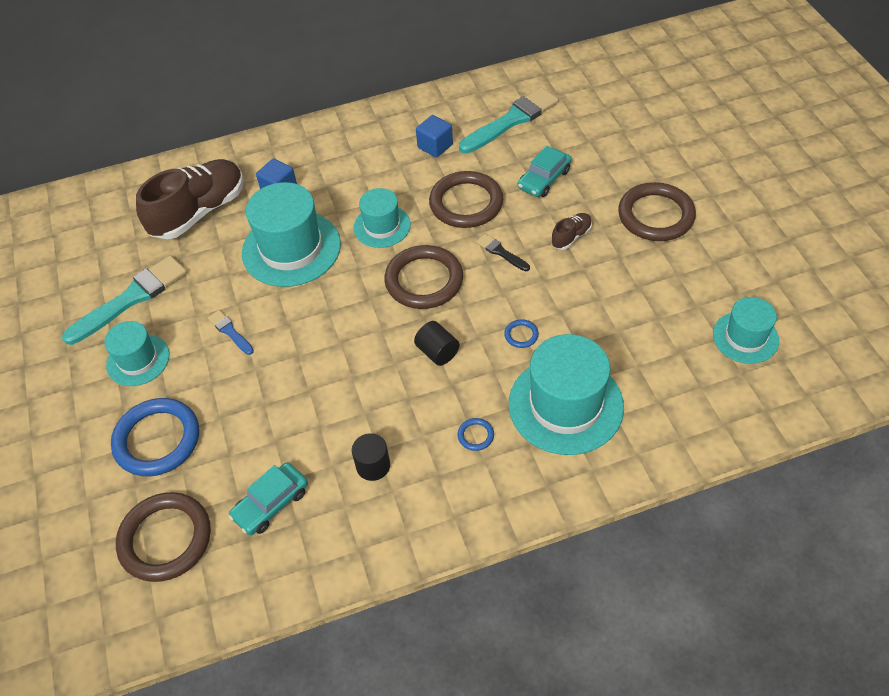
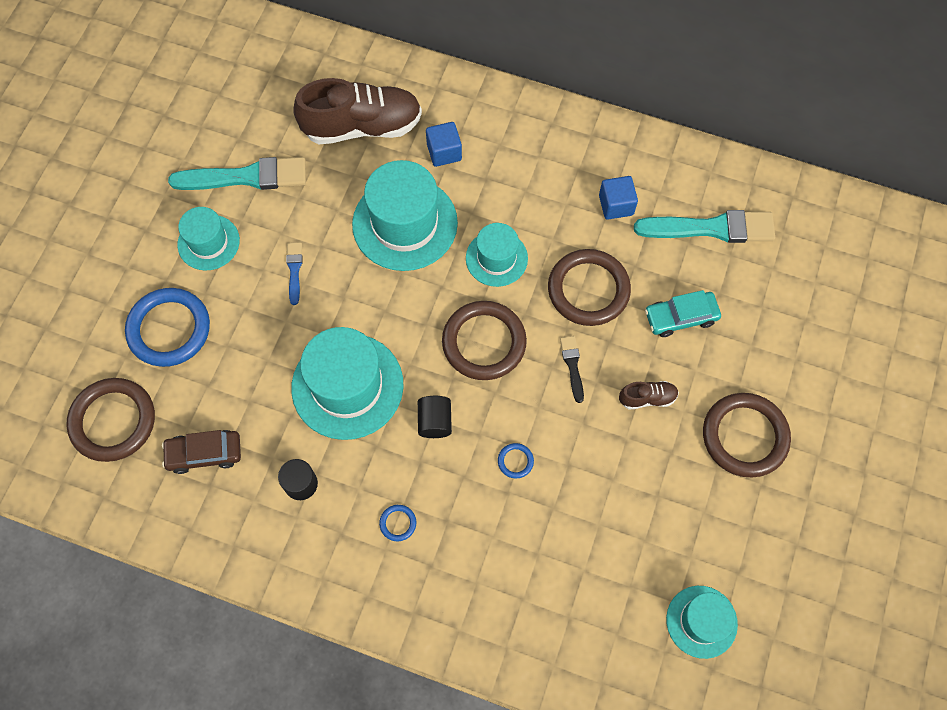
camera: 35 degrees right, 15 degrees up
(271, 503) = (204, 453): turquoise car -> brown car
(565, 405) = (491, 556): turquoise hat -> turquoise hat (347, 386)

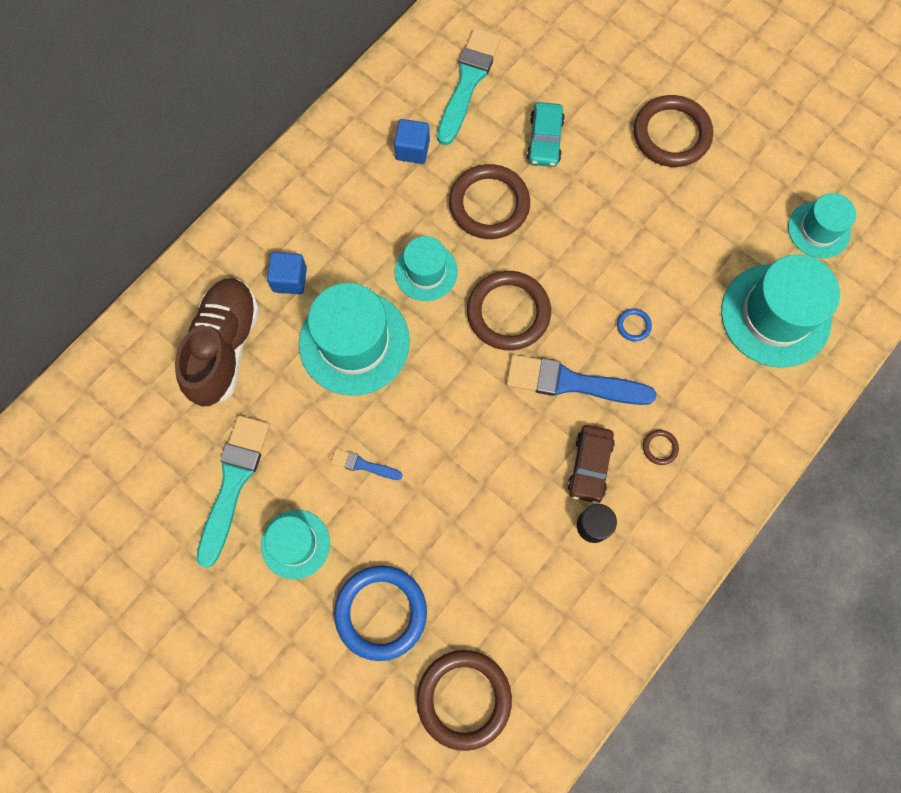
camera: 70 degrees left, 5 degrees up
(204, 453) = (531, 612): brown car -> brown car (589, 466)
(347, 386) = (508, 451): turquoise hat -> turquoise hat (775, 315)
(398, 523) = (660, 448): blue ring -> brown ring
(435, 421) = (572, 382): black cylinder -> blue brush
(572, 365) = (559, 245): black brush -> none
(647, 398) = (611, 196): brown shoe -> none

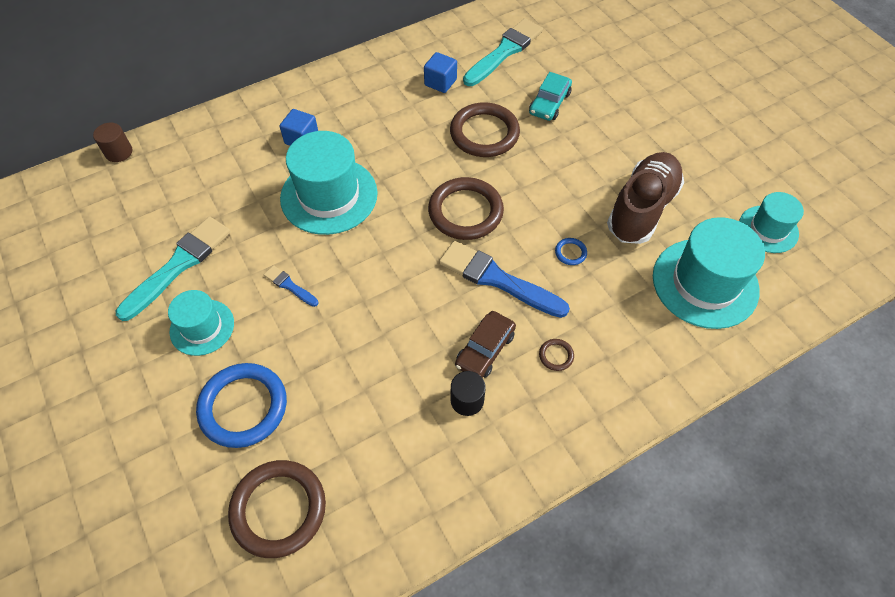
camera: 20 degrees right, 15 degrees down
(87, 367) = (119, 152): none -> brown cylinder
(224, 347) = (227, 169): brown shoe -> brown shoe (641, 209)
(426, 271) = (411, 164): turquoise hat -> none
(671, 134) = (658, 126): brown ring -> none

